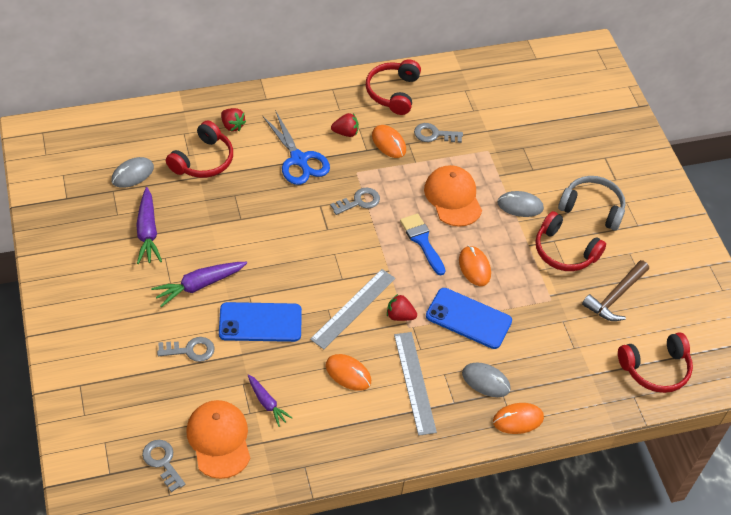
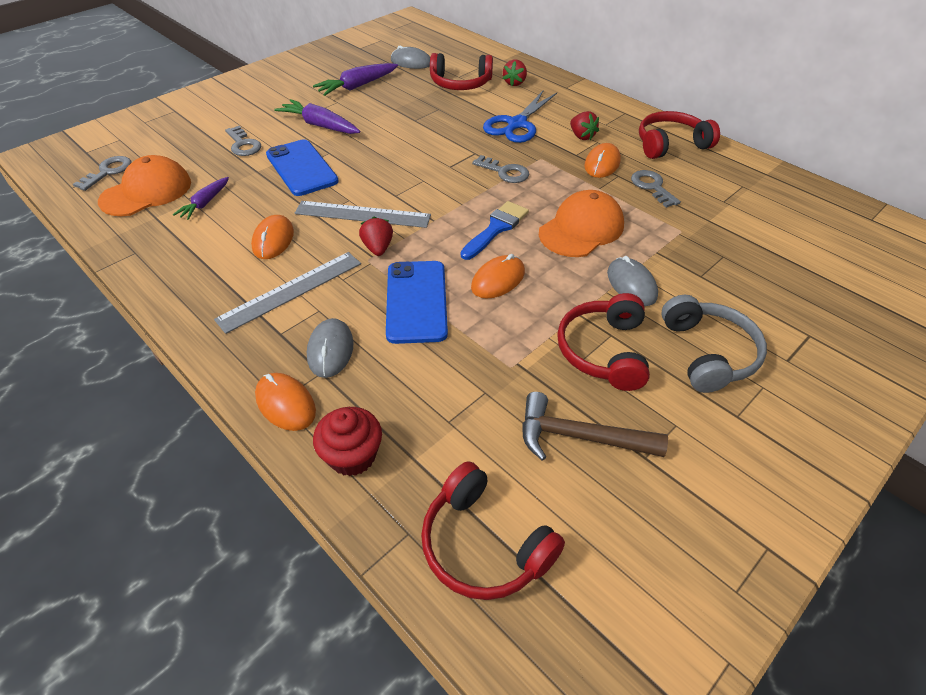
camera: 65 degrees right, 5 degrees down
(574, 401) = (352, 456): none -> red cupcake

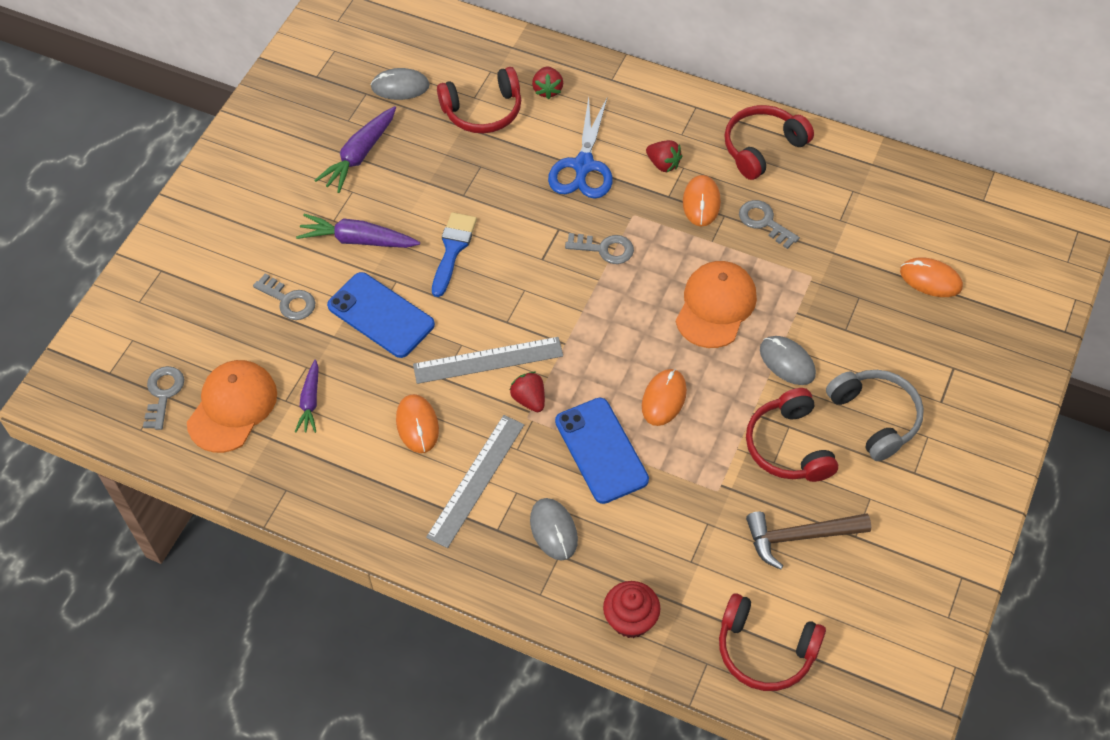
camera: 20 degrees left, 10 degrees up
(285, 403) = (548, 595): orange mouse -> orange mouse (930, 279)
(496, 228) = (632, 334): blue brush -> blue brush (453, 249)

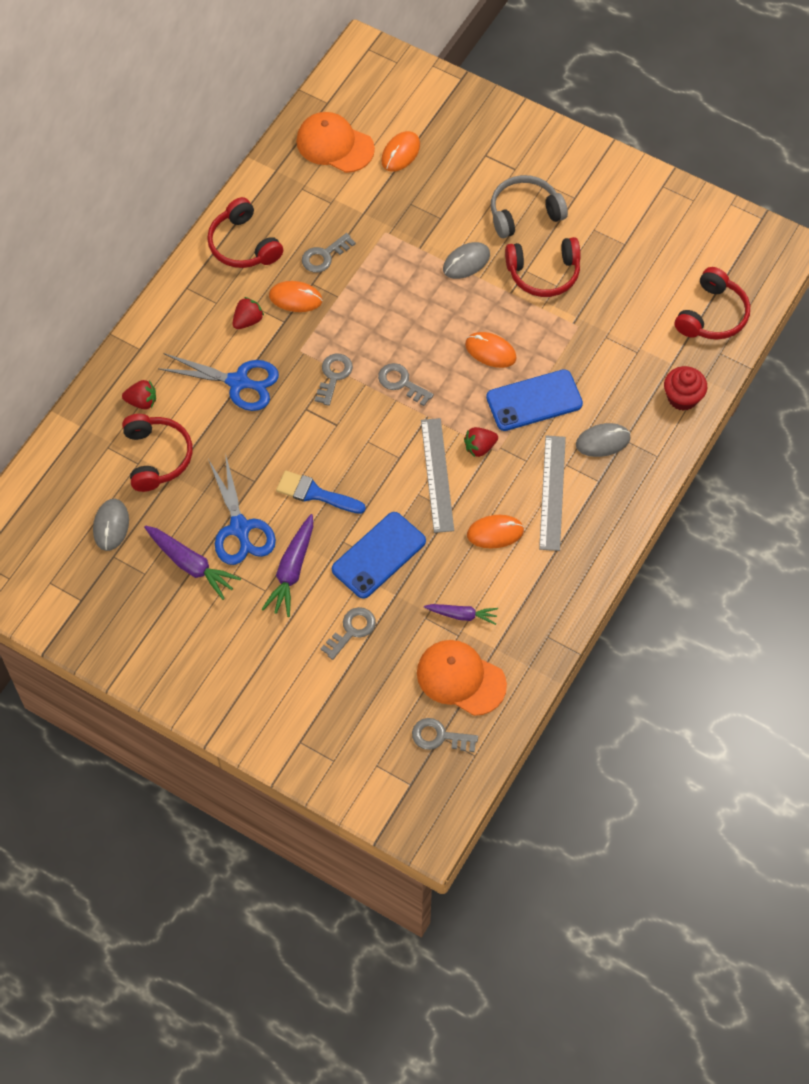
camera: 85 degrees left, 5 degrees up
(405, 189) = (240, 528): none -> blue scissors
(476, 480) = (552, 492): grey ruler -> grey ruler turned 60 degrees clockwise
(605, 313) = (401, 383): none -> grey key
(716, 306) = (405, 303): orange cap -> orange cap (334, 145)
(799, 537) = (622, 279): brown hammer -> none

